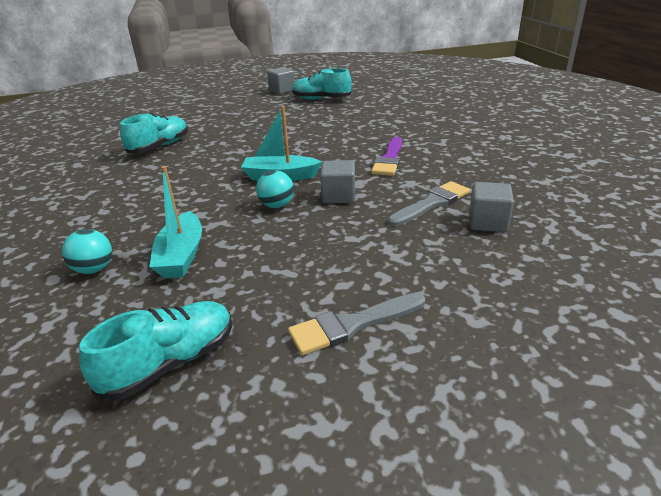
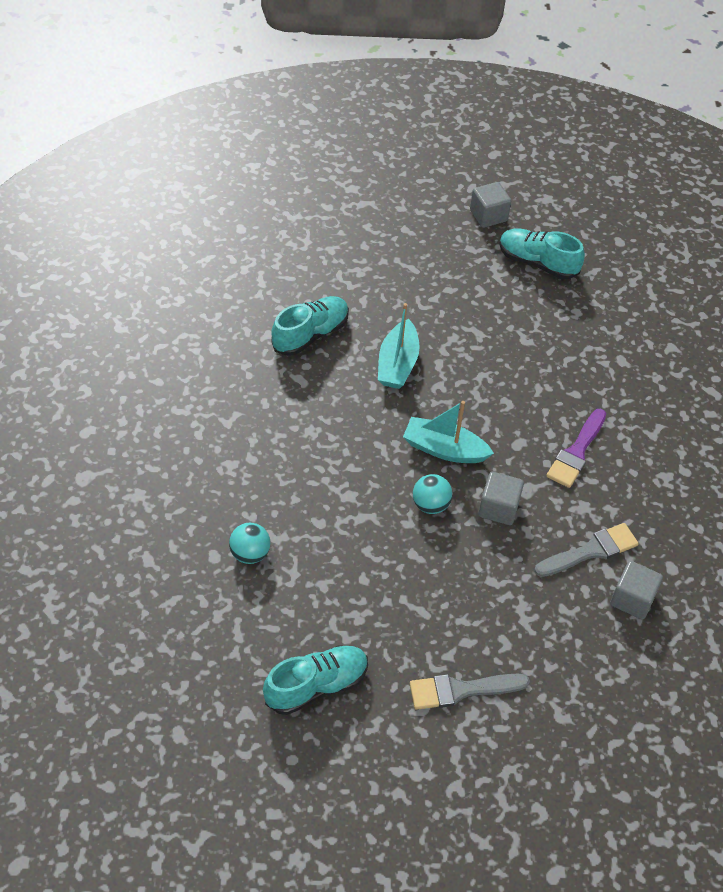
camera: 10 degrees right, 20 degrees up
(181, 256) = (329, 558): turquoise boat -> turquoise boat (397, 364)

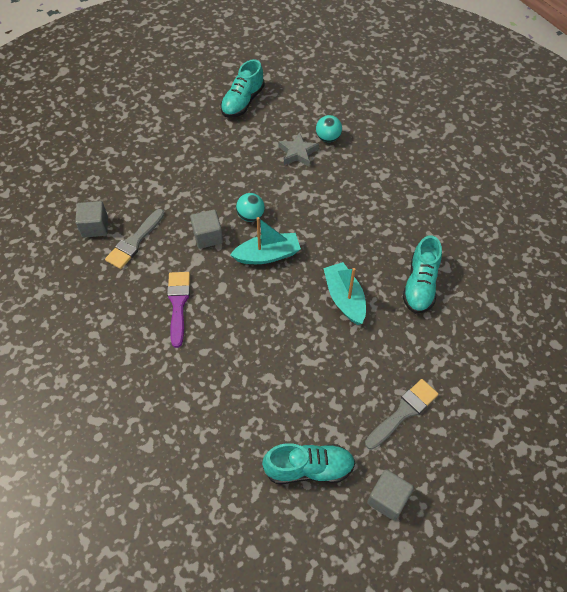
camera: 150 degrees right, 5 degrees up
(307, 555) = (298, 153): none -> grey star
(461, 690) = (168, 135): grey brush -> grey brush (403, 412)

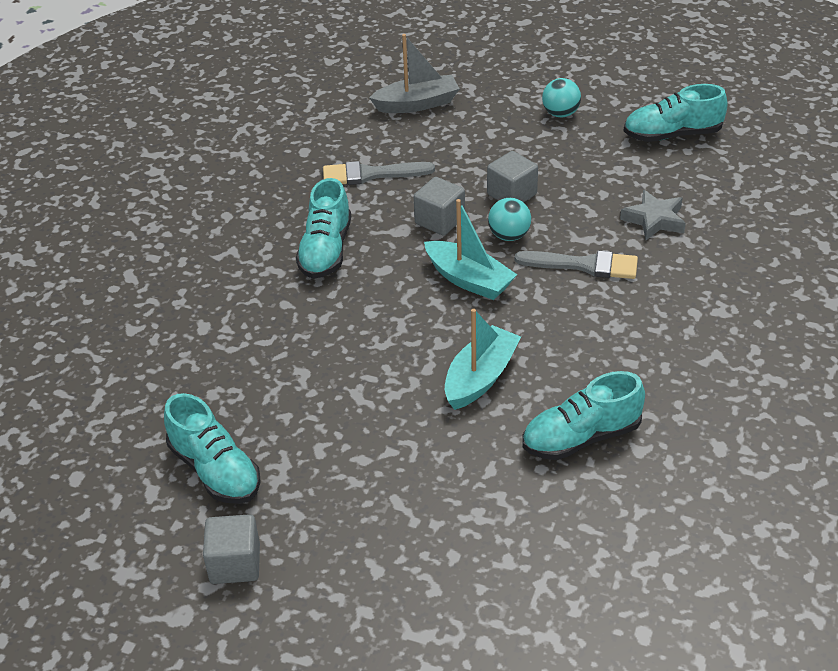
camera: 55 degrees right, 15 degrees down
(95, 227) = (358, 138): grey cube -> grey cube (512, 194)
(96, 181) = (417, 104): none -> grey boat
(178, 304) = (326, 250): purple brush -> turquoise shoe
(328, 138) = (714, 231): turquoise ball -> turquoise ball (560, 114)
(403, 412) = (369, 518): grey brush -> grey brush (584, 265)

